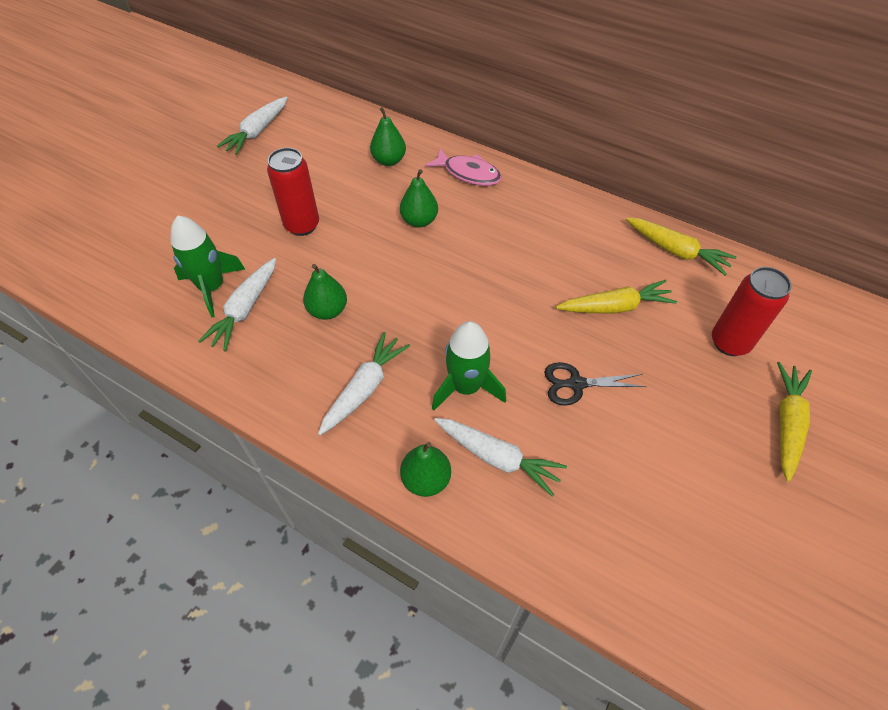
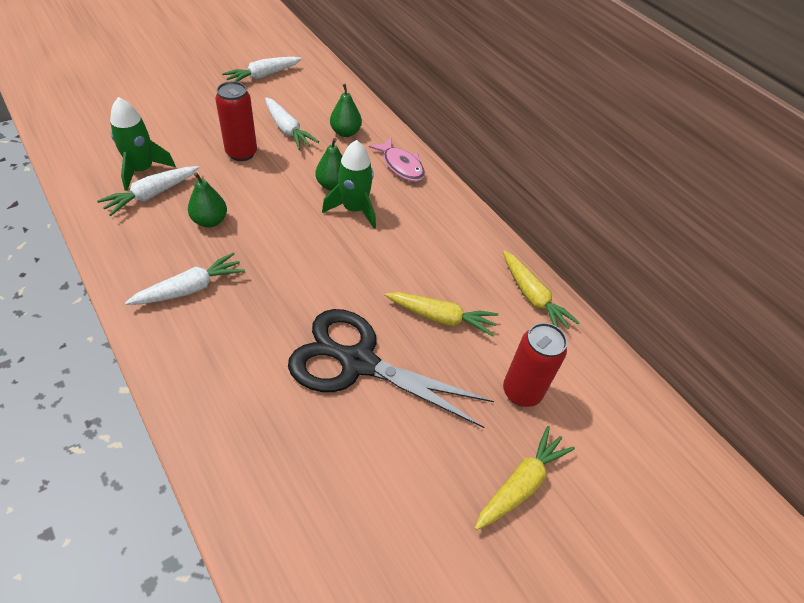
camera: 20 degrees right, 5 degrees down
(426, 479) = (180, 377): green pear -> none
(466, 387) = (267, 323): green rocket -> green rocket (354, 209)
(497, 457) = (247, 387): white carrot -> white carrot (287, 130)
(576, 384) = (358, 362): black scissors -> black scissors, size x2.12

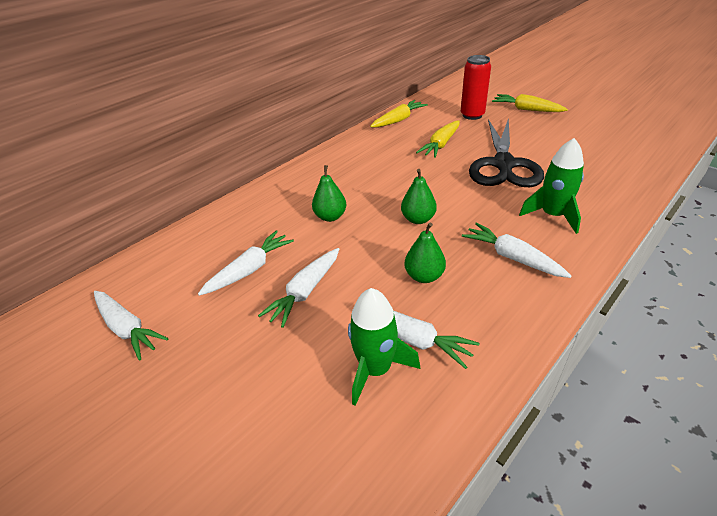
camera: 95 degrees left, 10 degrees down
(241, 153) = (305, 291): red can -> white carrot
(345, 132) = (243, 229): green pear -> green pear (418, 219)
(354, 209) = (357, 198): green rocket -> green rocket (552, 215)
(401, 166) = (286, 188): pink fish -> none
(440, 317) = (441, 144): yellow carrot -> yellow carrot turned 150 degrees counterclockwise

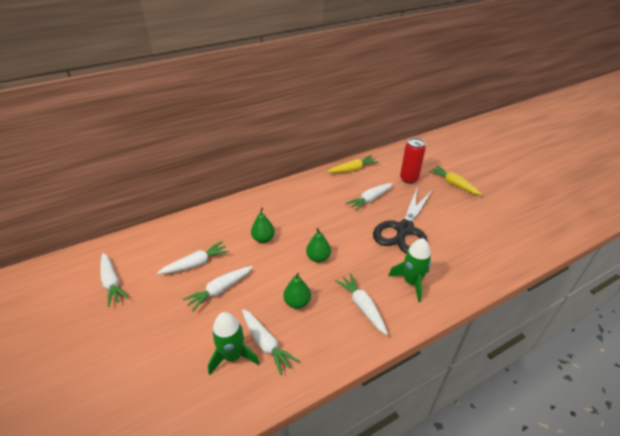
camera: 15 degrees right, 0 degrees up
(441, 144) = (370, 199): yellow carrot -> white carrot

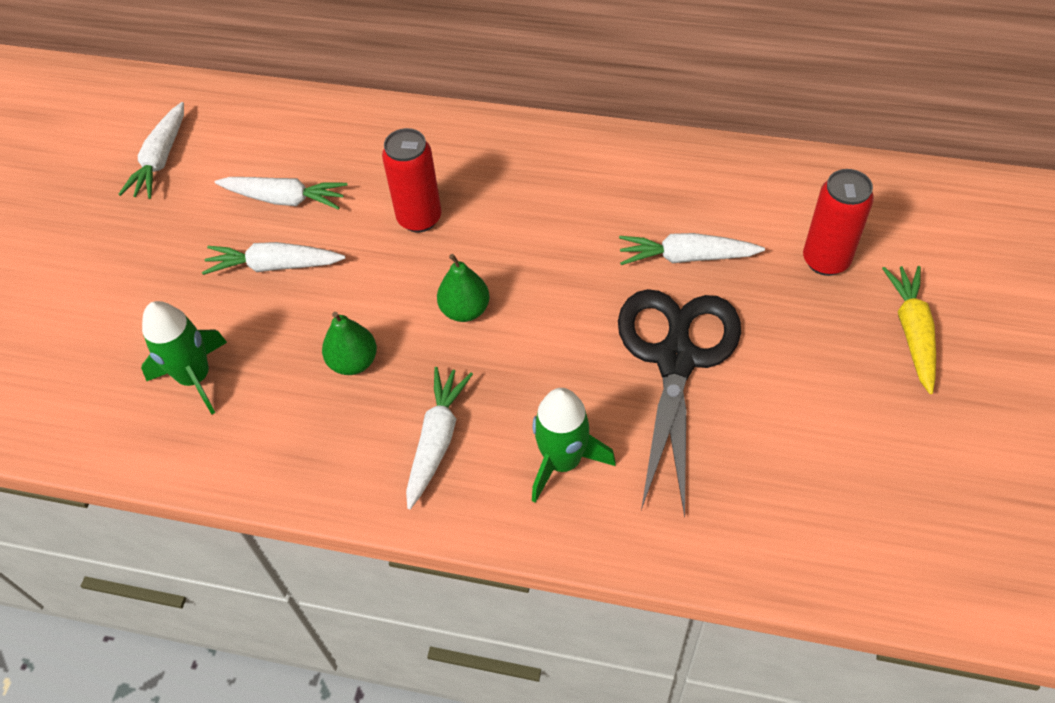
camera: 45 degrees right, 15 degrees up
(263, 239) = (419, 218): green pear -> red can
(266, 343) = (250, 391): white carrot -> none
(352, 169) = (733, 170): yellow carrot -> none
(404, 229) = (676, 359): black scissors -> black scissors turned 120 degrees clockwise

